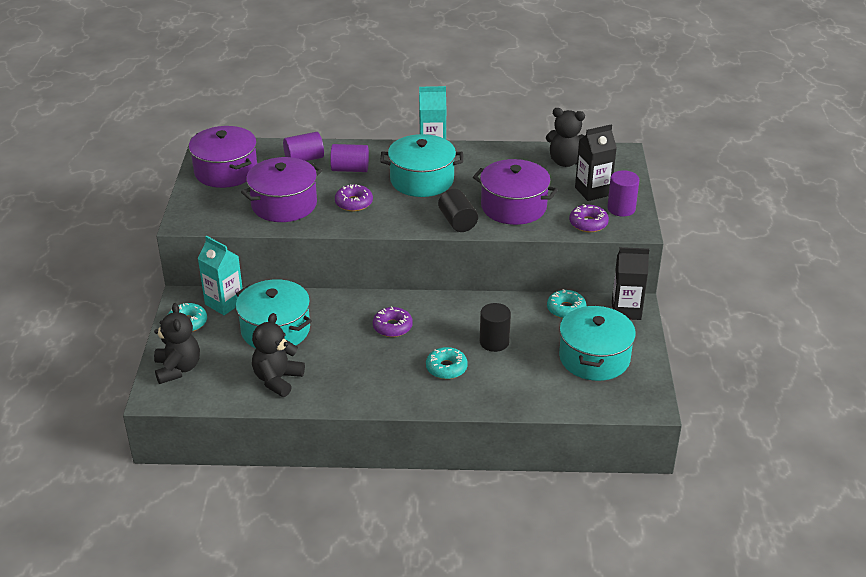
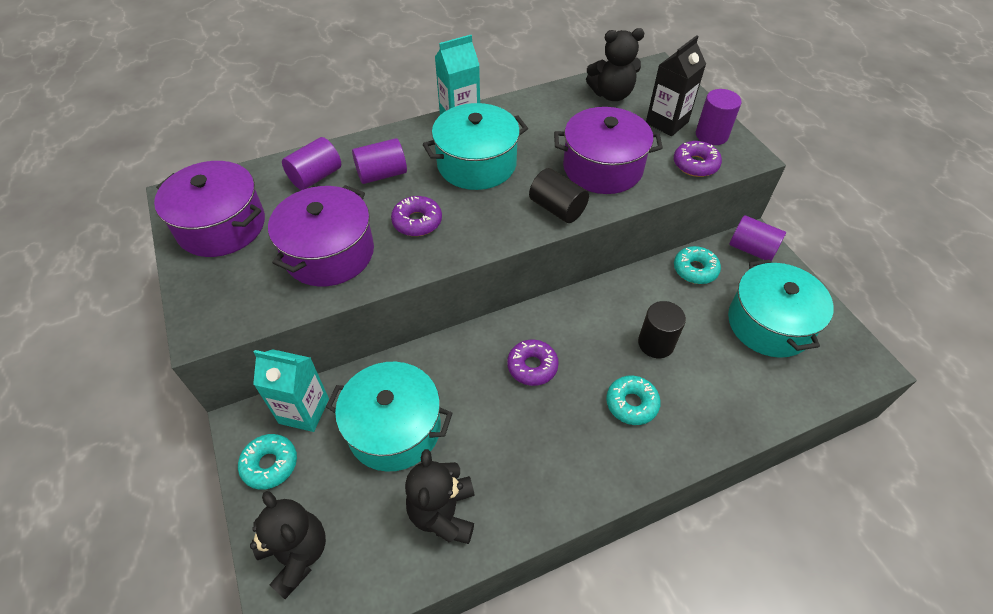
camera: 25 degrees left, 15 degrees up
(626, 310) = (751, 249): black carton -> purple cylinder

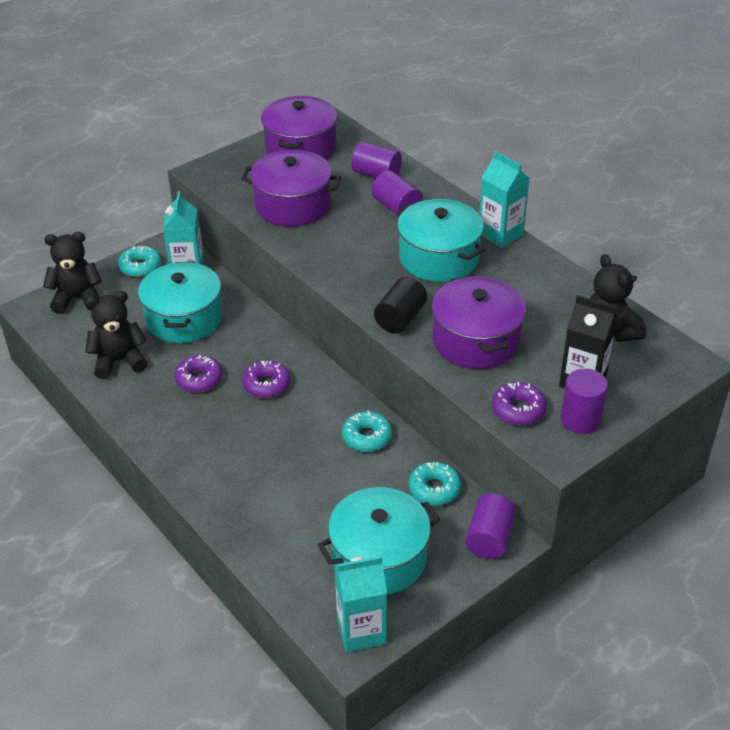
camera: 75 degrees right, 10 degrees down
(296, 554) = (77, 299): black teddy bear -> black teddy bear turned 135 degrees counterclockwise
(417, 222) = (346, 240): purple donut -> purple donut (199, 379)
(631, 404) = (245, 456): turquoise donut -> turquoise donut (367, 437)
(656, 343) = (321, 466): black cylinder -> none
(849, 353) = (361, 631): none -> turquoise carton

